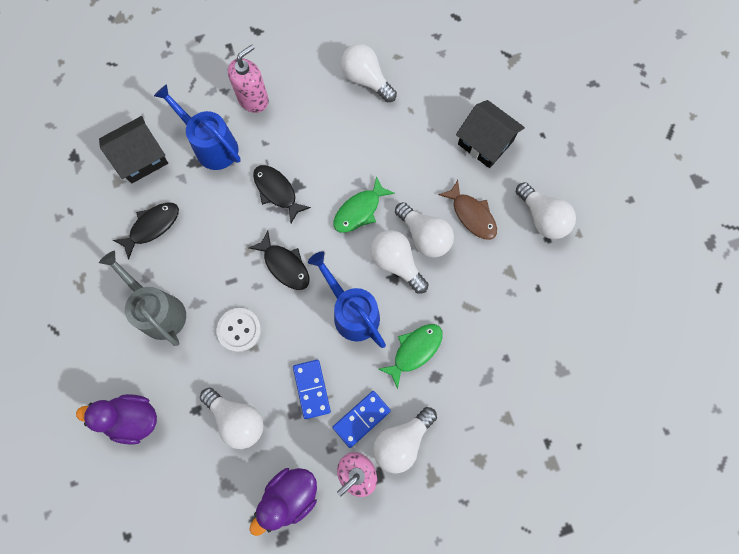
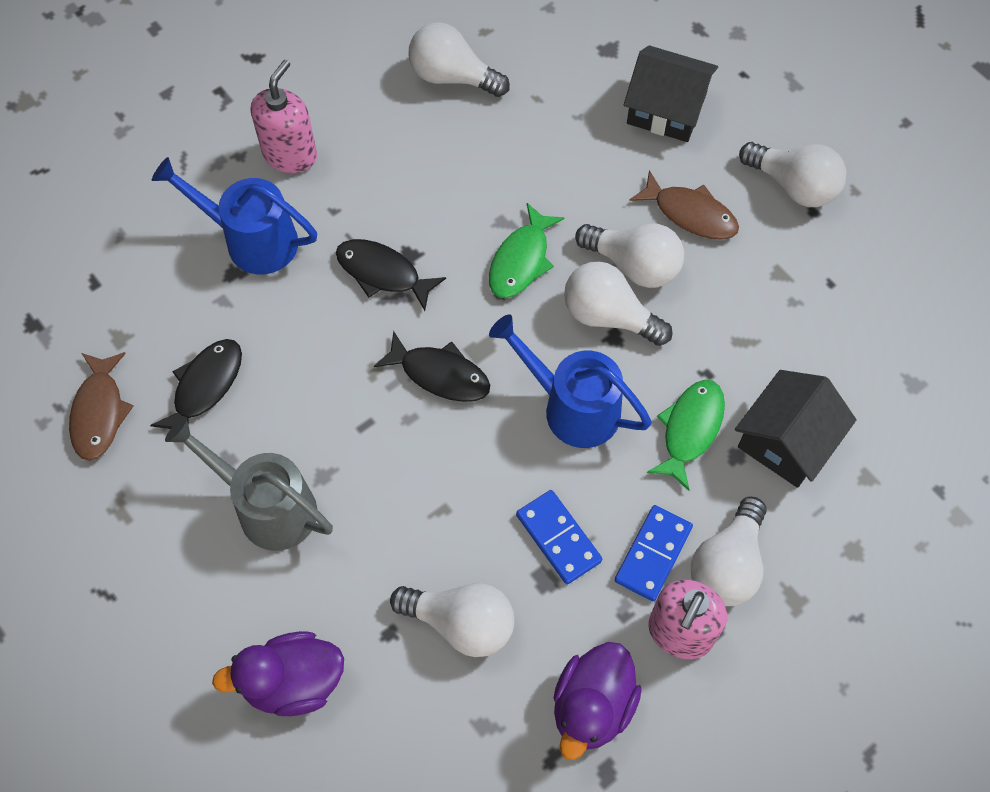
camera: 20 degrees left, 10 degrees down
(90, 222) = (99, 413): none -> brown fish
(141, 158) = (145, 292): black house -> black house (786, 441)
(239, 330) = (408, 491): white button -> none

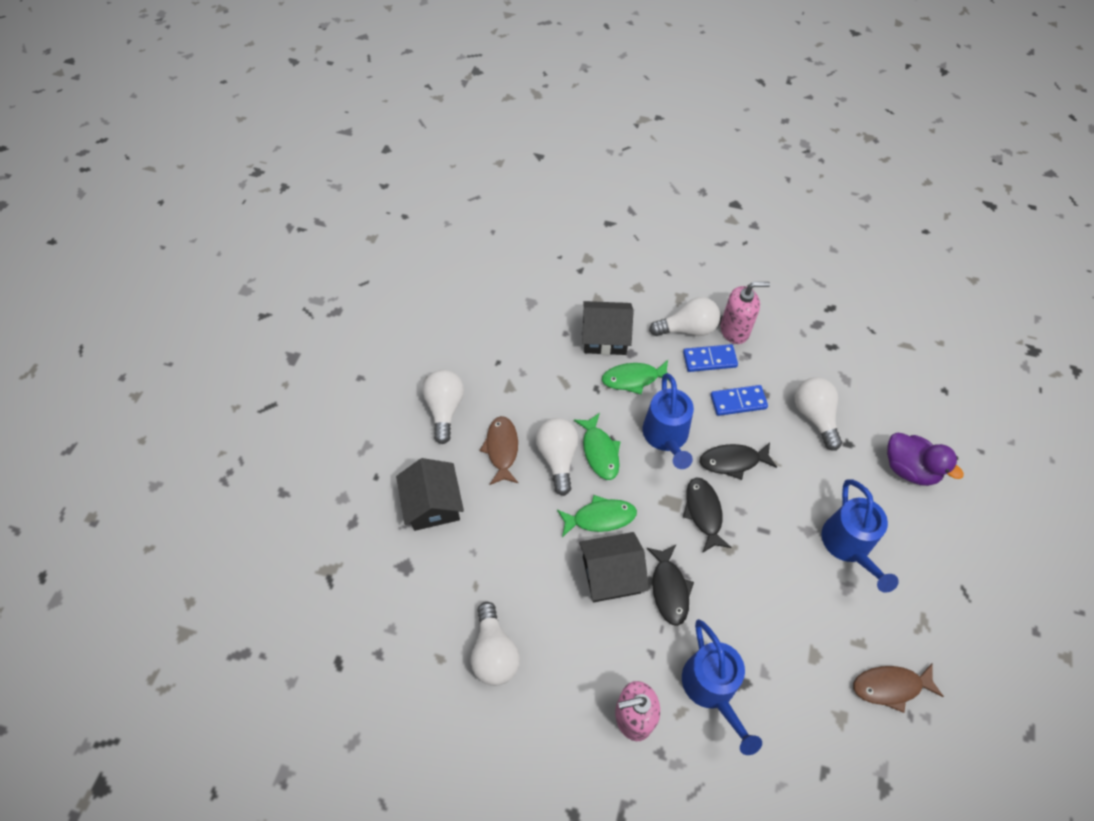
camera: 125 degrees left, 5 degrees down
(99, 413) = (890, 686): brown fish -> brown fish turned 150 degrees counterclockwise
(205, 387) = (821, 636): black fish -> black fish (733, 461)
(266, 506) = (849, 546): grey watering can -> blue watering can
(445, 228) = (611, 574): none -> black house
(558, 538) = (738, 402): blue domino -> blue domino turned 60 degrees clockwise
(592, 706) = (797, 344): purple duck -> none
(608, 316) = (599, 451): white light bulb -> green fish

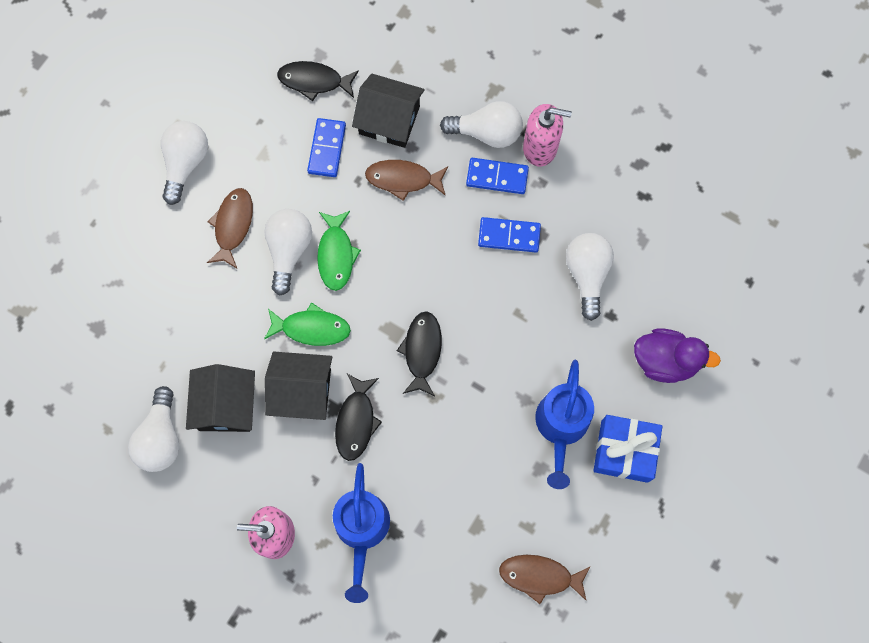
camera: 15 degrees right, 15 degrees up
(433, 504) = (143, 268): black house -> black house (226, 405)
(562, 370) = (327, 149): none -> blue domino
(633, 379) = (403, 179): green fish -> brown fish
(666, 437) = (414, 257): blue watering can -> none
(733, 461) = (475, 303): black fish -> black fish (314, 81)
(909, 469) = (665, 361): purple duck -> purple duck turned 45 degrees counterclockwise
(911, 552) = (624, 451): none -> blue gift

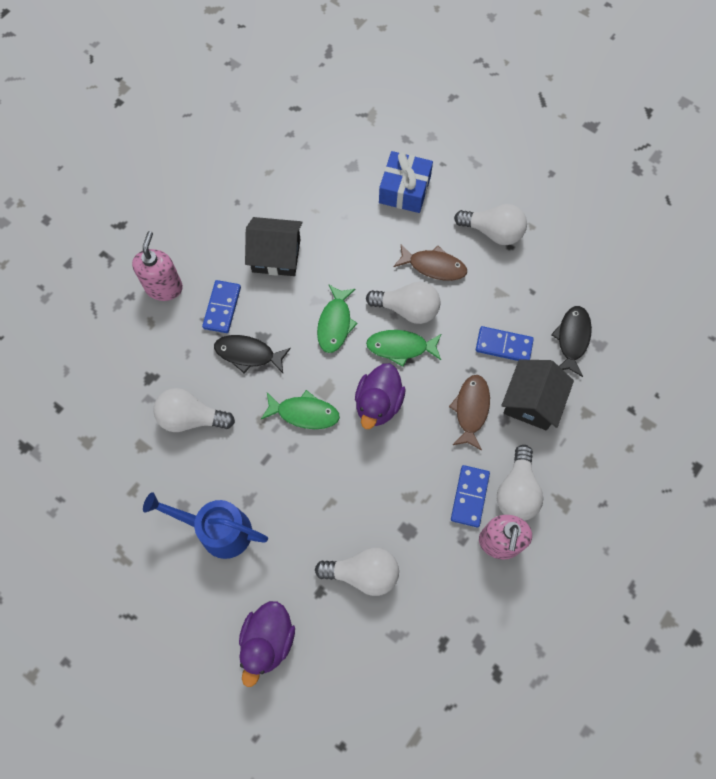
camera: 95 degrees right, 5 degrees down
(161, 438) = (256, 208): white light bulb -> white light bulb (191, 418)
(302, 391) = (280, 313): black house -> none
(362, 531) = (155, 352): blue watering can -> none
(404, 274) = (378, 404): none -> purple duck
(422, 351) = (304, 413): black fish -> green fish
(509, 236) = (408, 502): blue domino -> blue domino (222, 308)
(540, 576) = (88, 496): brown fish -> none
(624, 451) = (186, 587): blue gift -> blue gift (404, 190)

